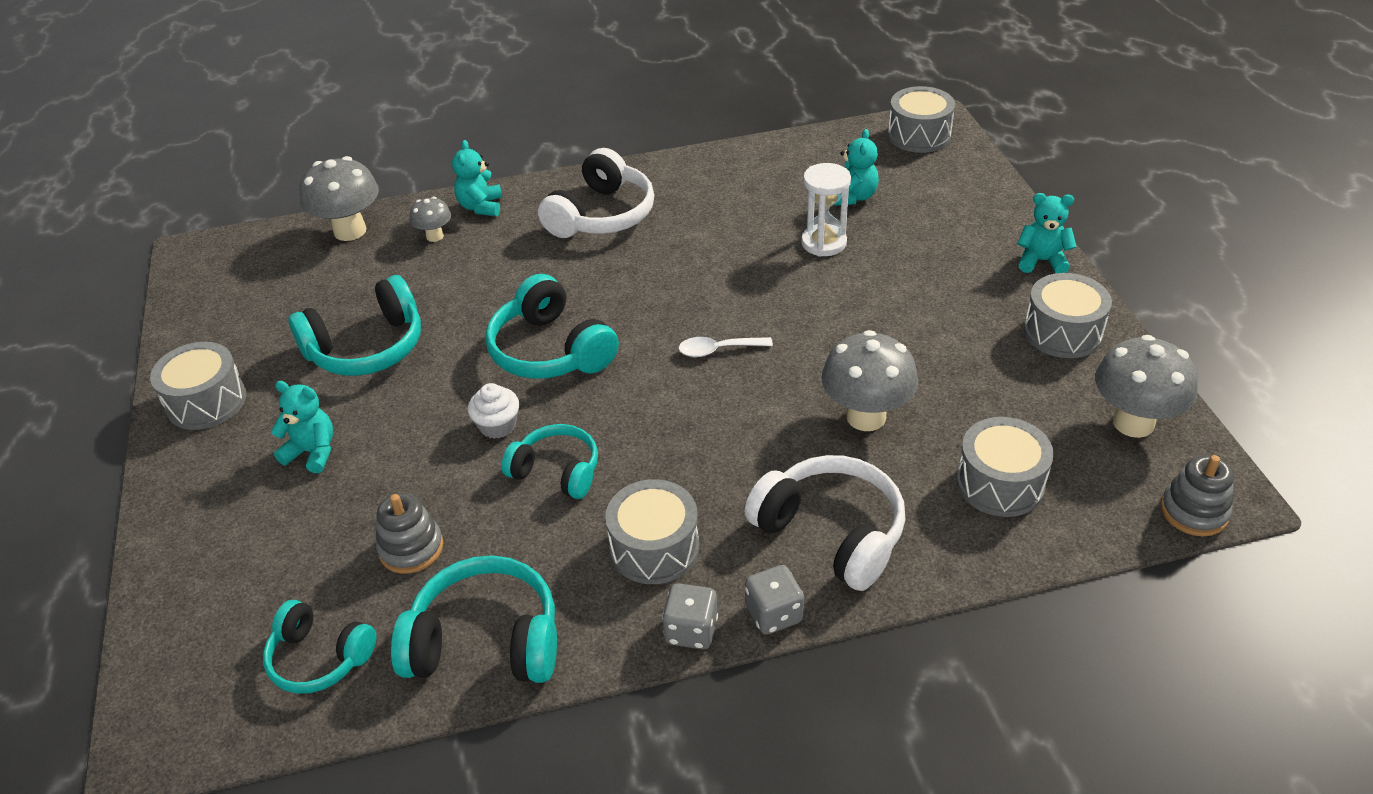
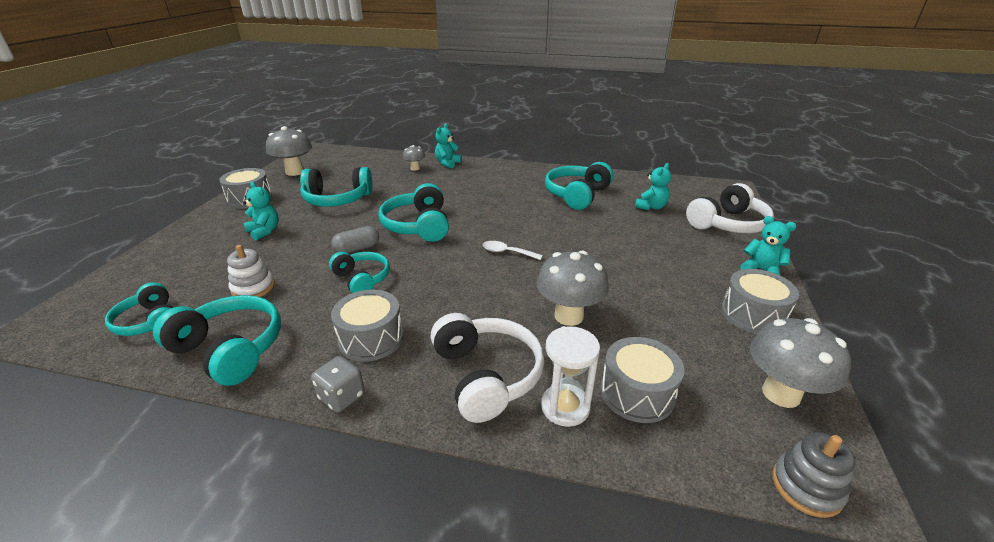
camera: 25 degrees right, 10 degrees down
(350, 231) = (381, 158): grey mushroom -> grey mushroom (295, 172)
(411, 548) = (253, 288): grey stacking toy -> white stacking toy
(497, 425) = (357, 249): white cupcake -> grey capsule
(601, 215) = (502, 180): white headphones -> white headphones (727, 224)
(737, 208) = (577, 195): none -> turquoise headphones
(774, 614) = (402, 411): grey dice -> none
(824, 243) = (615, 222): white hourglass -> white hourglass (565, 407)
(919, 135) = (715, 190): grey drum -> none

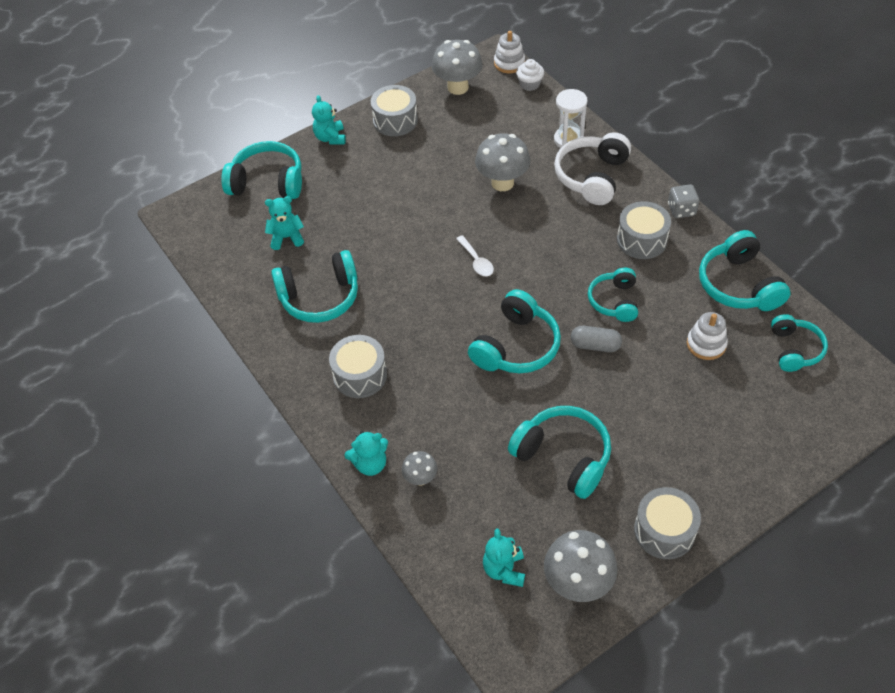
camera: 135 degrees left, 20 degrees up
(264, 231) = (670, 435): turquoise teddy bear -> turquoise teddy bear (504, 570)
(637, 393) = (525, 125): grey drum -> grey drum (360, 375)
(725, 466) = (529, 84): none -> white cupcake
(727, 224) = (267, 182): white headphones -> turquoise headphones
(806, 487) = (509, 63): grey stacking toy -> white stacking toy

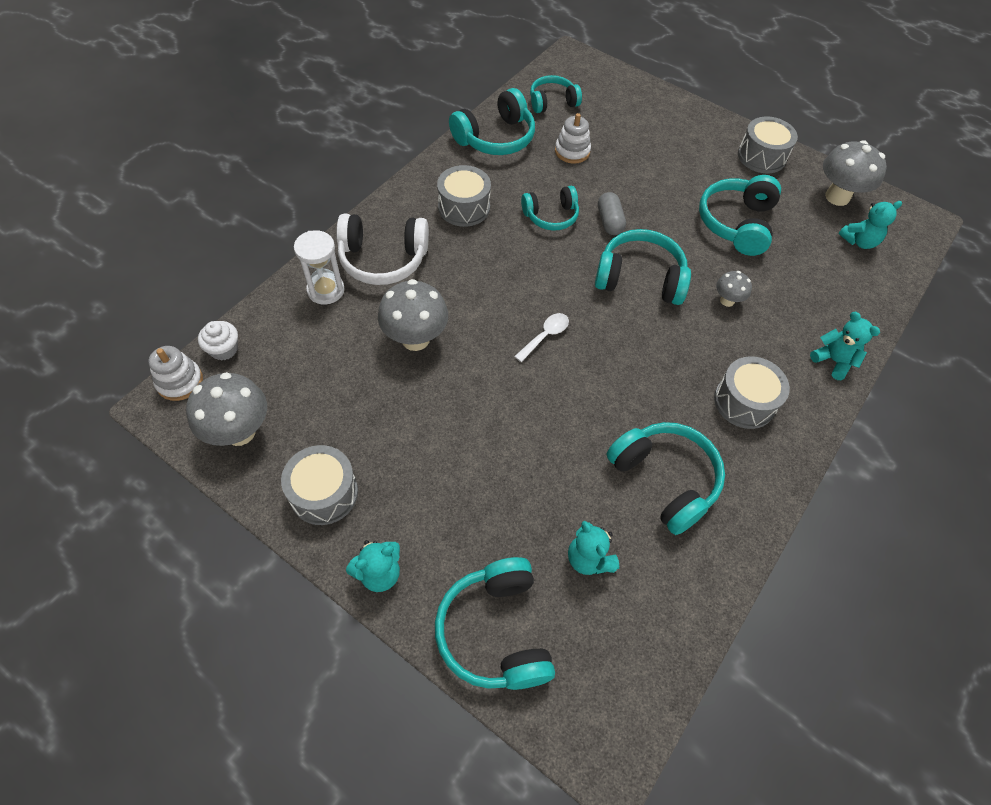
camera: 115 degrees left, 5 degrees up
(420, 478) = (821, 317): grey mushroom -> grey mushroom (727, 301)
(681, 210) = (413, 184): grey dice -> none

